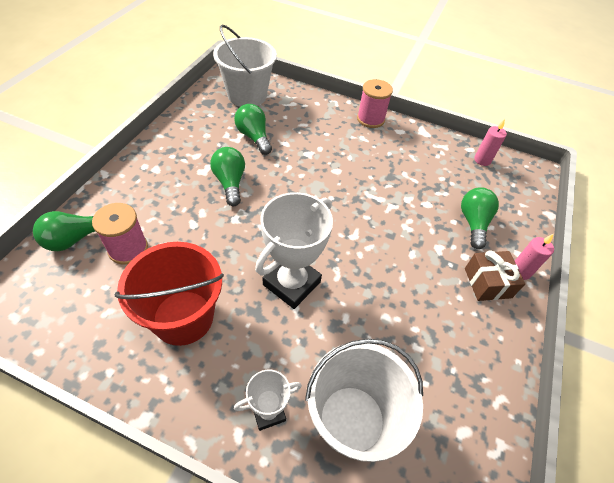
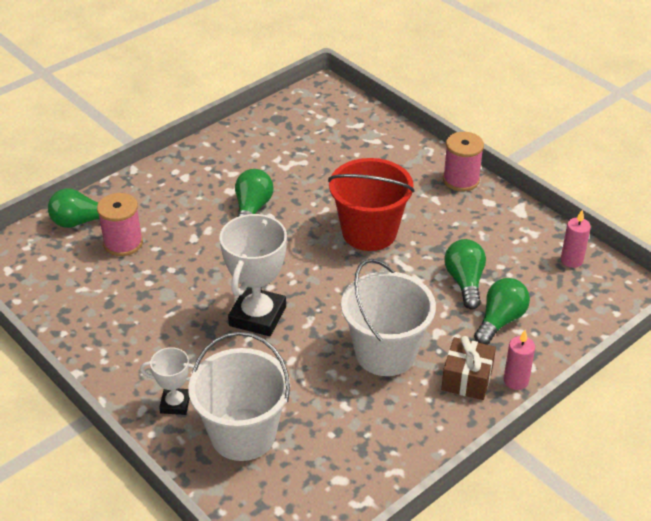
camera: 30 degrees right, 10 degrees down
(183, 317) = (143, 312): red bucket -> red bucket (369, 232)
(247, 95) = (327, 120): white bucket -> white bucket (385, 353)
(254, 137) = (306, 168): green light bulb -> green light bulb (465, 282)
(291, 283) = (257, 316): white trophy -> white trophy turned 45 degrees counterclockwise

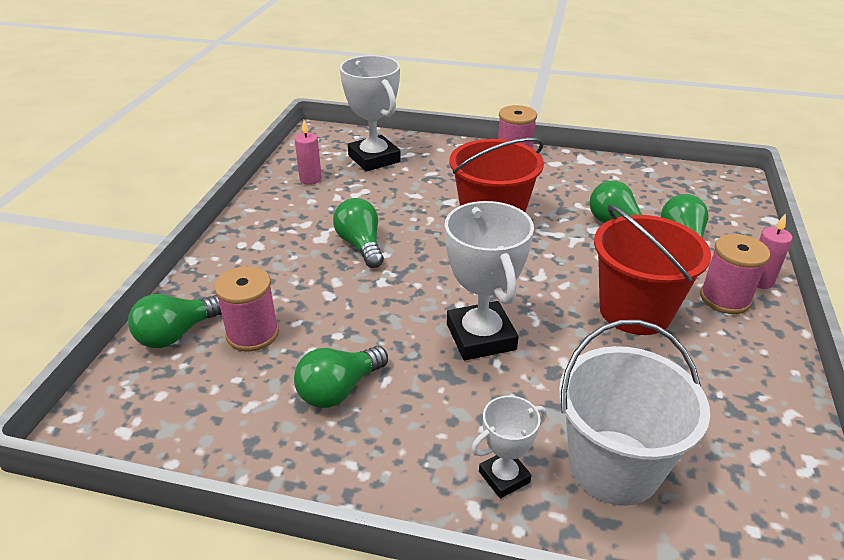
camera: 35 degrees left, 5 degrees down
(138, 305) = (339, 389): none -> green light bulb
(342, 134) = (374, 159): none -> white trophy
(385, 353) = (635, 311): white bucket -> red bucket
(467, 379) = (725, 298): brown gift -> pink spool
(571, 260) = (667, 178): pink candle -> pink candle (310, 179)

